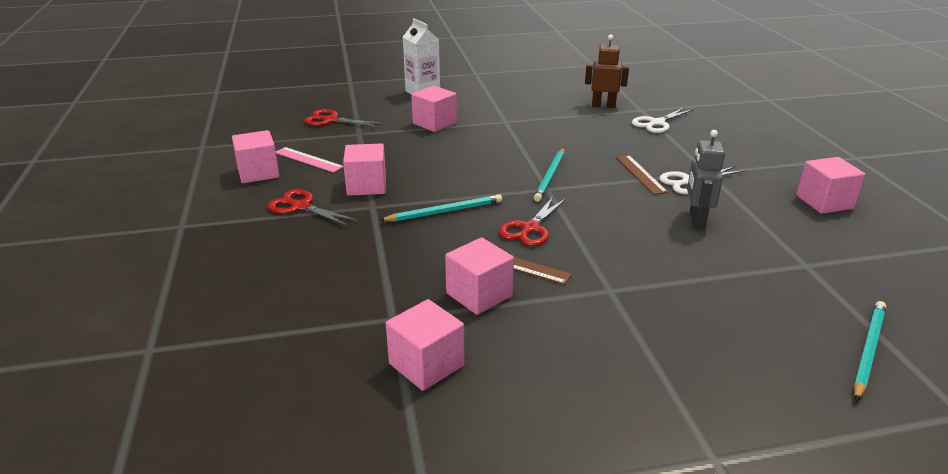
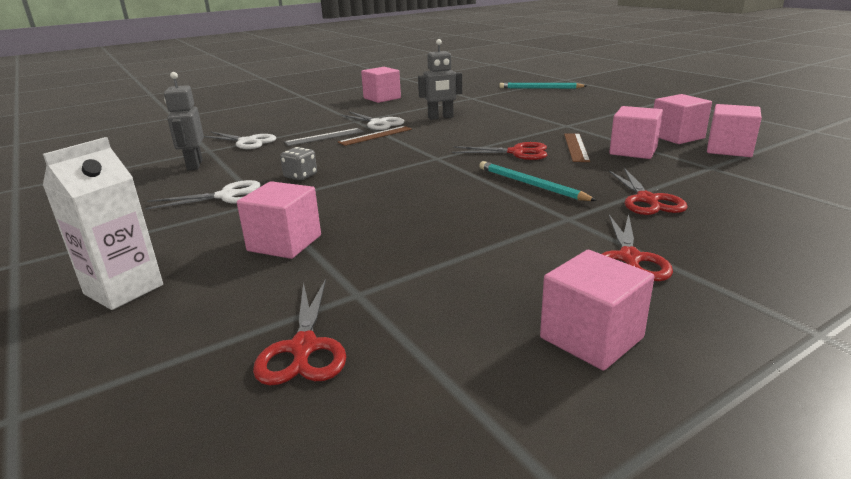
camera: 110 degrees left, 5 degrees down
(308, 159) = (496, 306): pink ruler -> none
(364, 248) = (647, 200): none -> red scissors
(366, 186) = (526, 235): pink cube -> pink cube (676, 137)
(525, 113) = (226, 196): none -> white scissors
(546, 135) = (300, 176): none -> grey dice
(550, 176) = (408, 160): turquoise pencil -> none
(603, 105) = (194, 165): brown robot -> grey robot
(651, 152) = (324, 137): none -> grey ruler

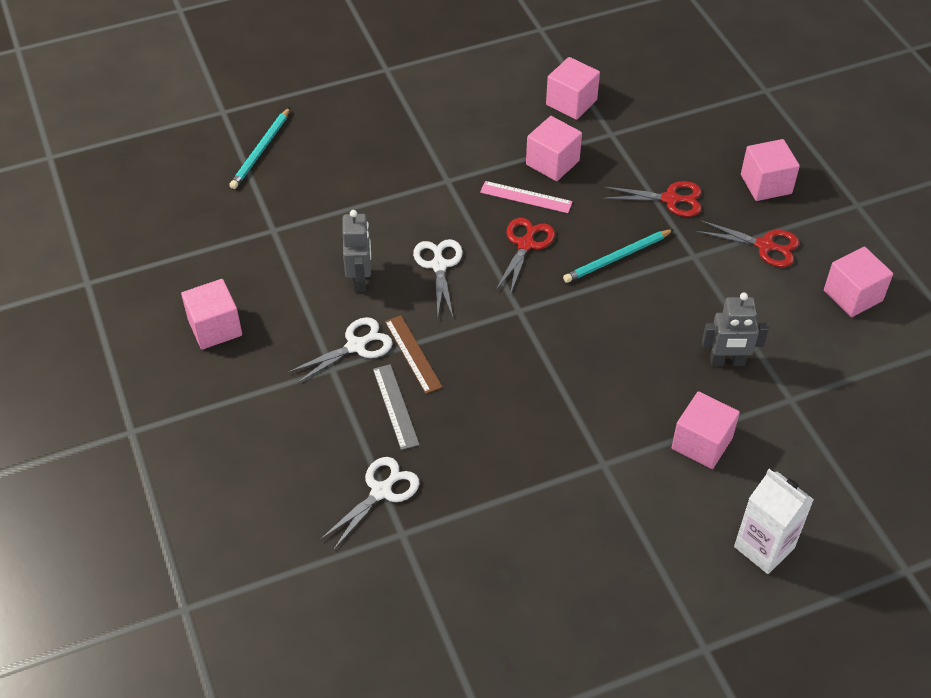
camera: 80 degrees left, 25 degrees up
(194, 165) = (461, 541): grey robot -> grey robot (727, 361)
(226, 196) = (579, 496): white scissors -> white scissors (439, 265)
(300, 176) = (538, 432): grey dice -> none
(303, 348) = (850, 430): red scissors -> none
(576, 147) = (526, 197): brown ruler -> pink ruler
(676, 137) = (522, 118): pink cube -> pink cube (766, 184)

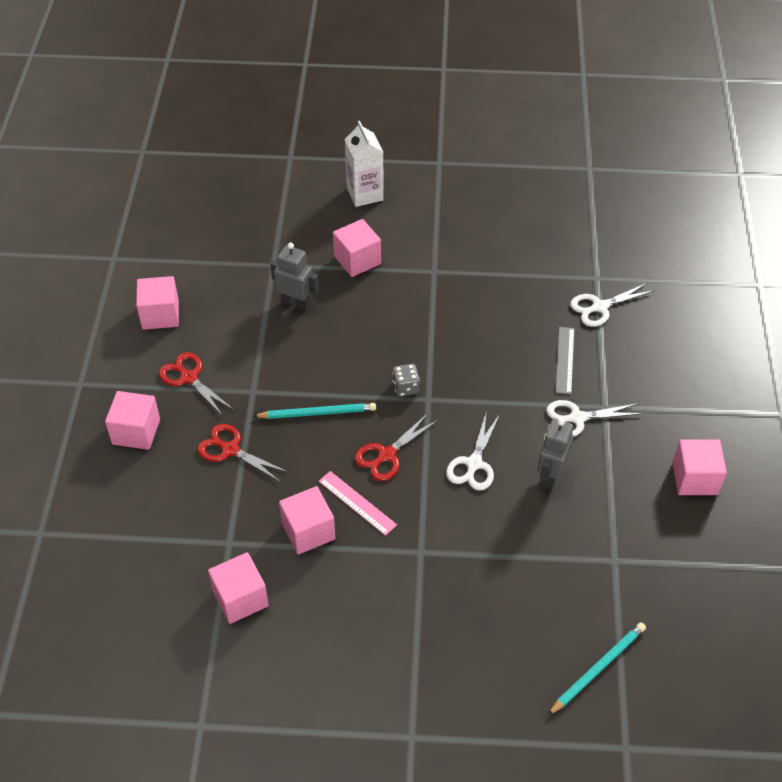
camera: 155 degrees left, 0 degrees up
(413, 354) = (533, 395): brown ruler -> none
(548, 313) = (405, 387): none -> grey dice

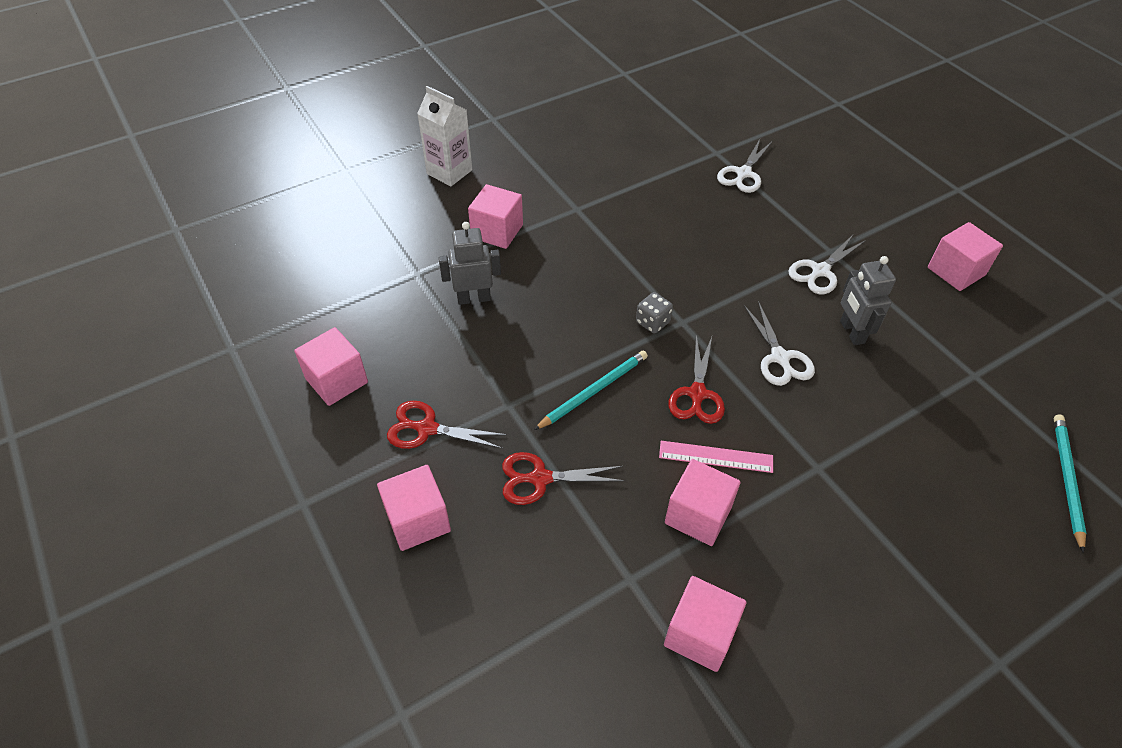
camera: 35 degrees left, 0 degrees up
(564, 360) = (760, 229): grey ruler -> none

